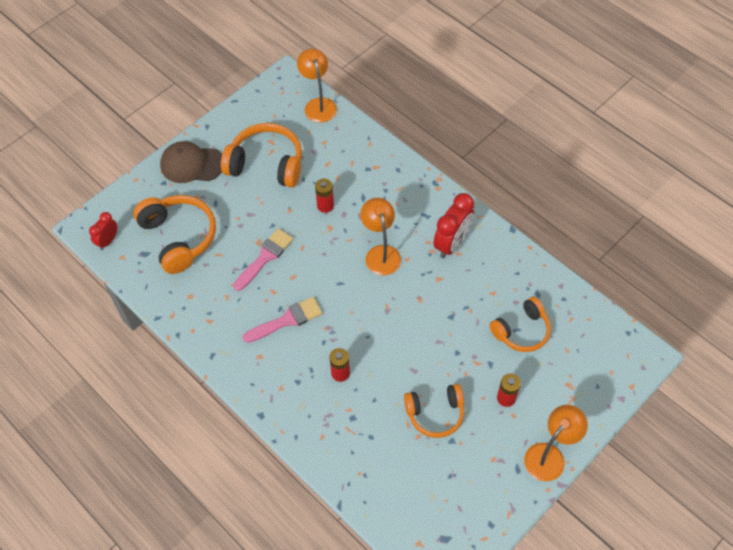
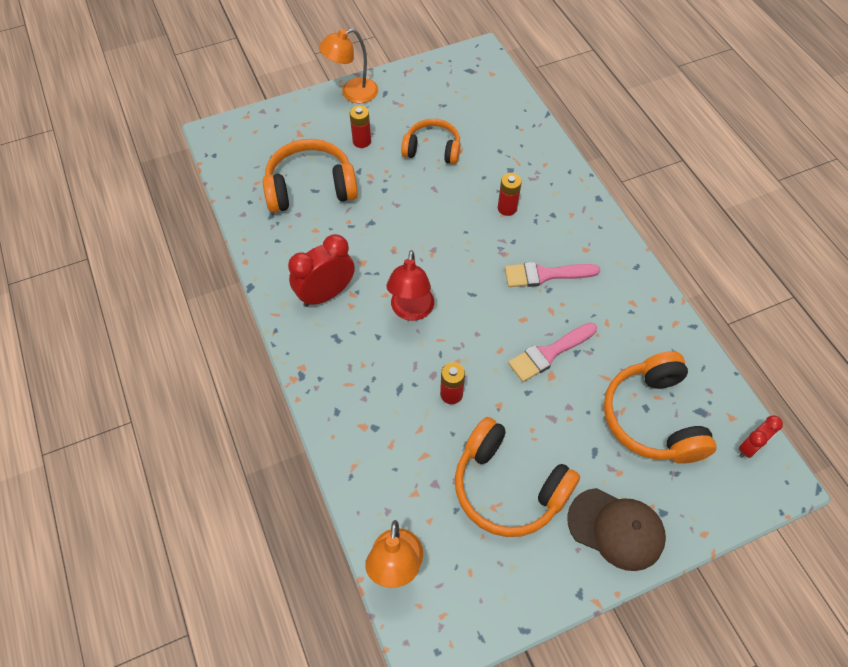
camera: 160 degrees left, 0 degrees up
(381, 253) = (411, 311): orange lamp -> red lamp
(522, 331) = (310, 187): orange headphones -> orange headphones, size x1.52

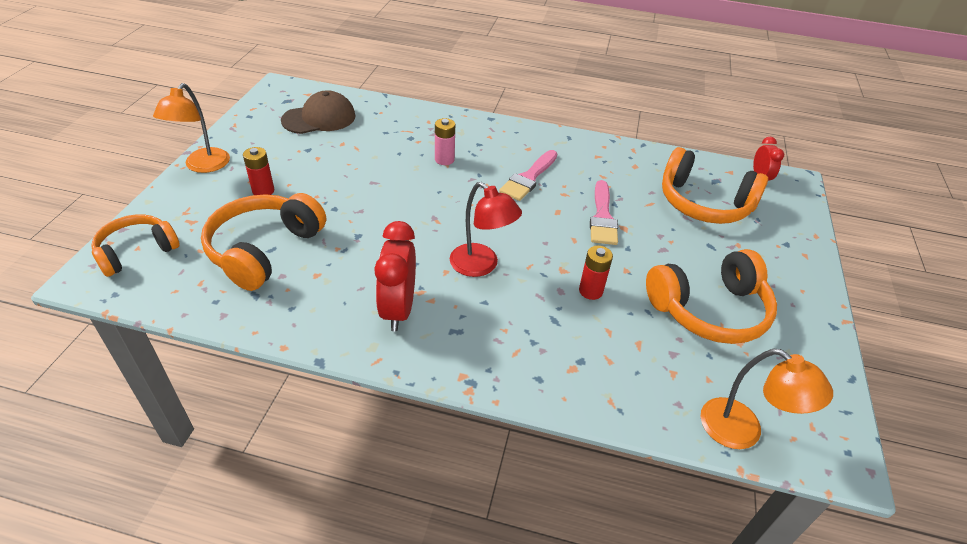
camera: 55 degrees left, 15 degrees down
(432, 149) = (333, 160): orange headphones -> orange headphones (136, 252)
(507, 208) = (444, 159): red battery -> pink battery
(616, 529) = (786, 274): brown cap -> brown cap (319, 118)

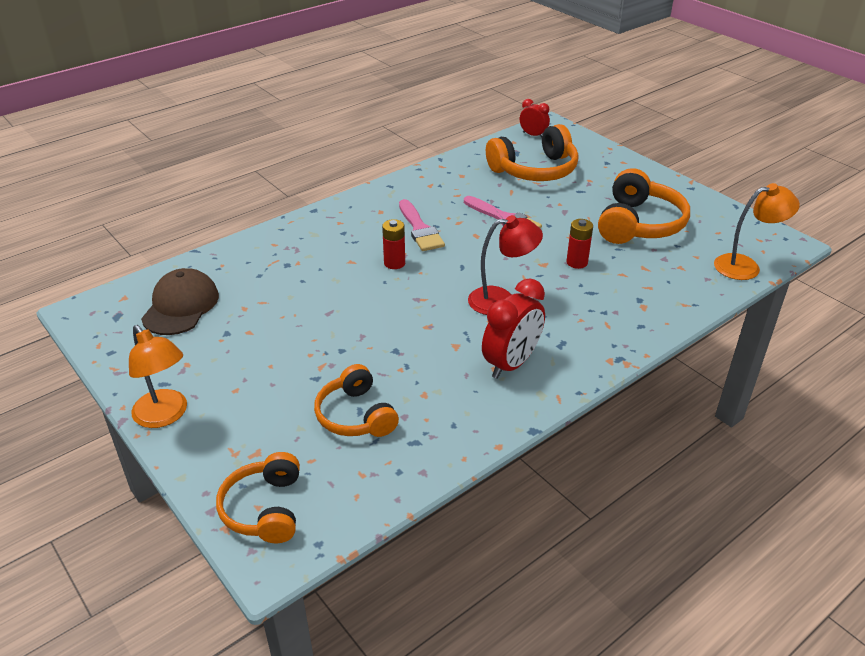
camera: 50 degrees left, 5 degrees down
(263, 191) = (261, 386): red battery -> red battery (394, 263)
(264, 249) = (355, 415): orange headphones -> orange headphones, size x0.66
(398, 309) = (511, 364): red clock -> red clock turned 90 degrees counterclockwise
(444, 159) = (343, 260): pink battery -> none

